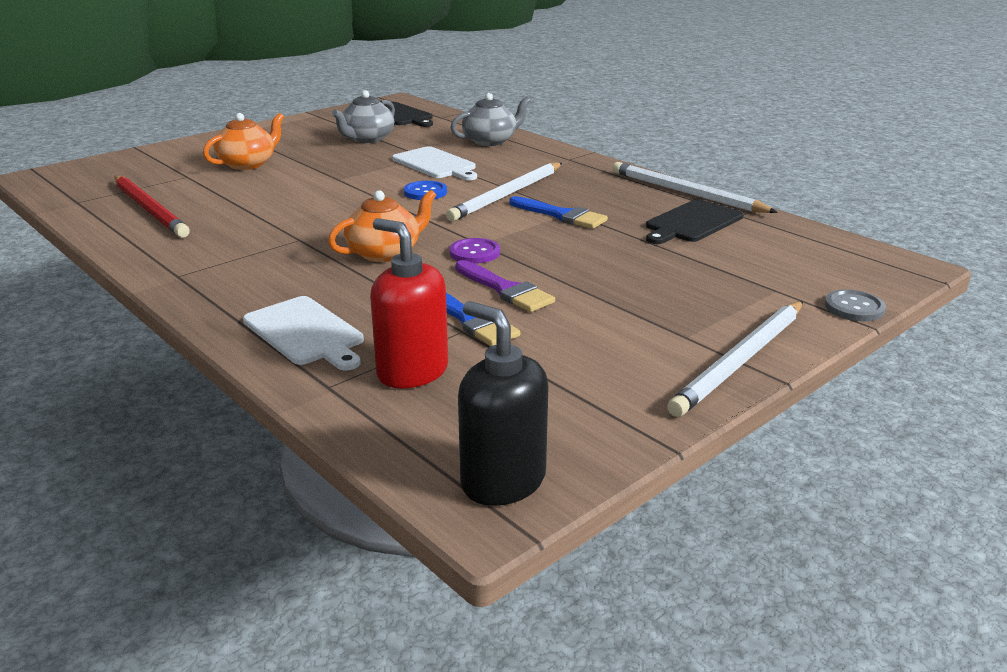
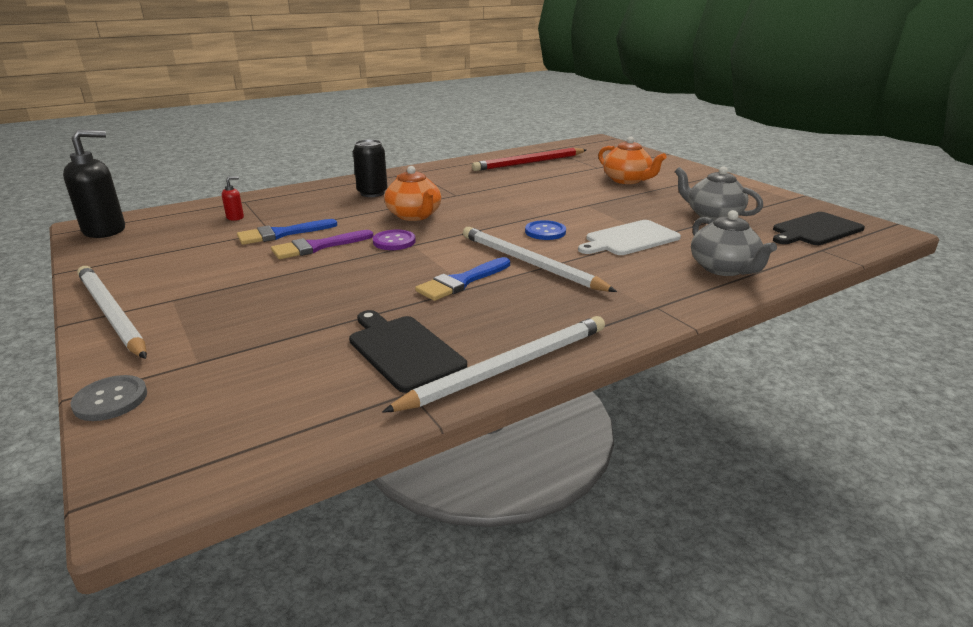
camera: 100 degrees right, 0 degrees up
(288, 290) = (372, 193): none -> black can
(305, 333) = (310, 197): white cutting board -> none
(412, 372) = (235, 217): red soap dispenser -> red soap dispenser, size x0.44

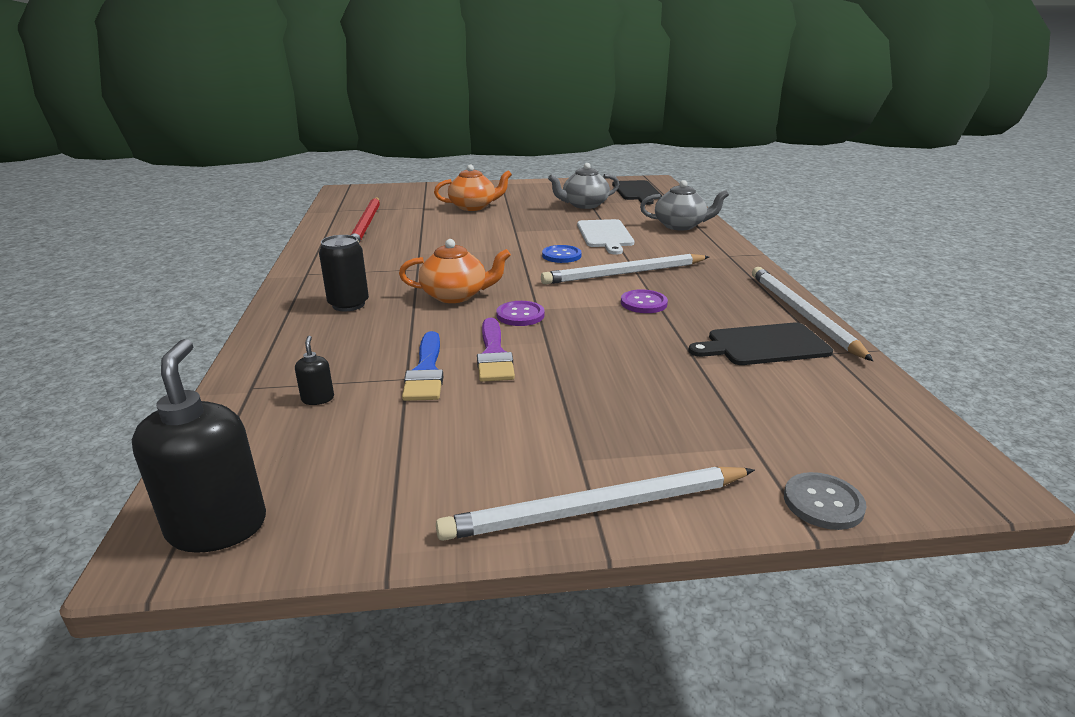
camera: 65 degrees left, 0 degrees up
(235, 217) = (318, 398): red soap dispenser -> black soap dispenser
(461, 282) = (643, 303): blue brush -> purple button

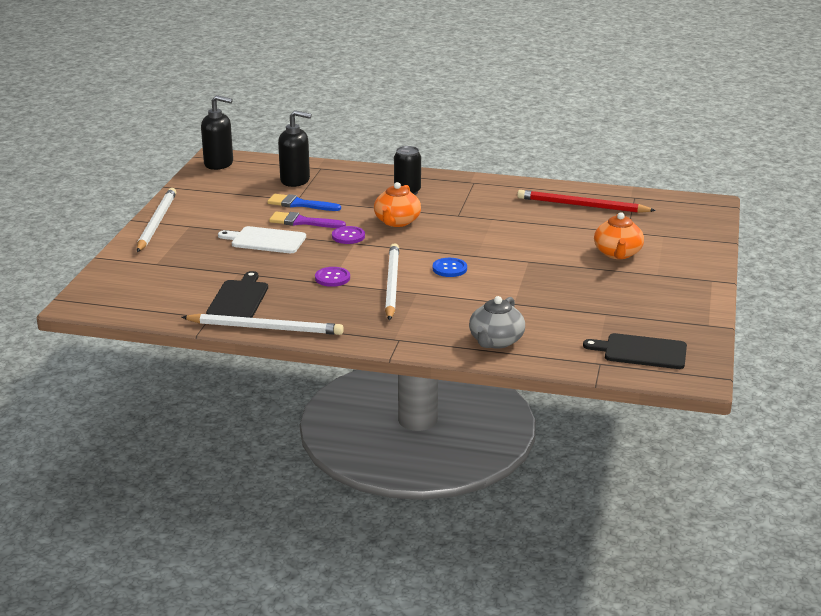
camera: 110 degrees right, 0 degrees up
(318, 398) = (295, 180): black soap dispenser -> black soap dispenser, size x2.26
(584, 205) = (597, 308): grey teapot -> none
(605, 235) = (490, 297): white cutting board -> white cutting board (265, 240)
(823, 503) = (108, 265): grey button -> none

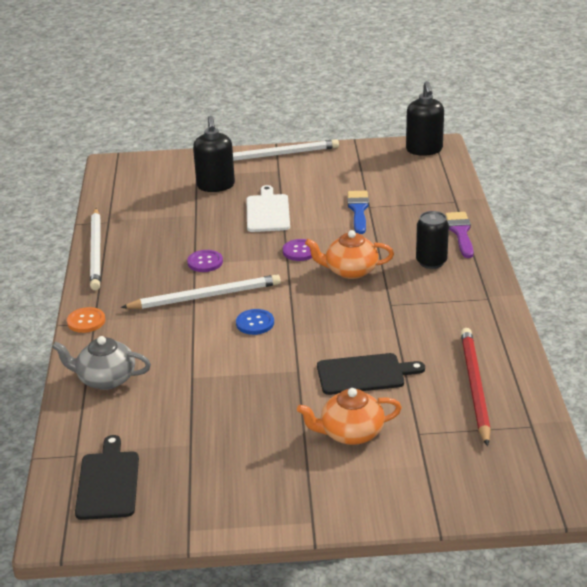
camera: 75 degrees right, 5 degrees up
(239, 299) = (145, 227): black cutting board -> black cutting board (364, 374)
(295, 180) = (413, 195): black soap dispenser -> black soap dispenser (215, 186)
(302, 222) = (318, 221): purple brush -> purple brush (460, 232)
(394, 343) = (86, 321): none -> orange button

